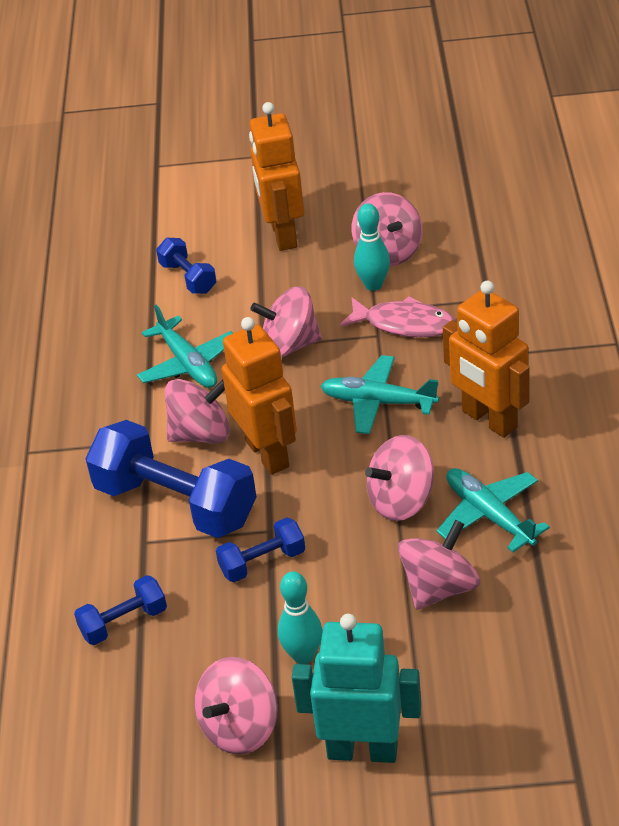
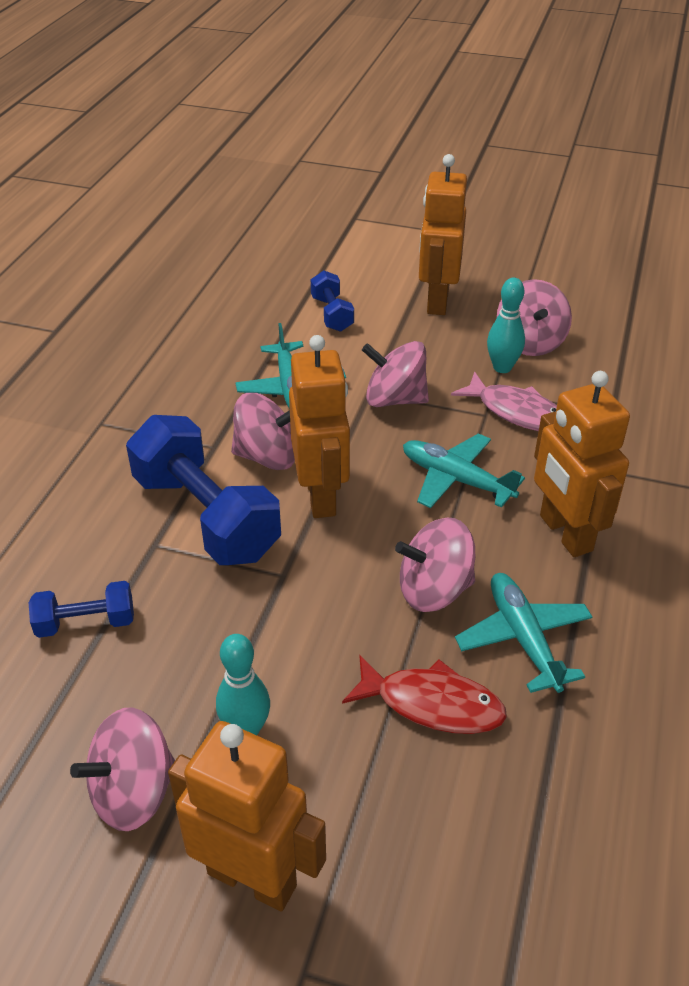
camera: 15 degrees right, 0 degrees up
(262, 562) = (258, 607): blue dumbbell -> none
(362, 750) = (252, 878): turquoise robot -> orange robot
(439, 588) = (432, 704): pink spinning top -> red fish

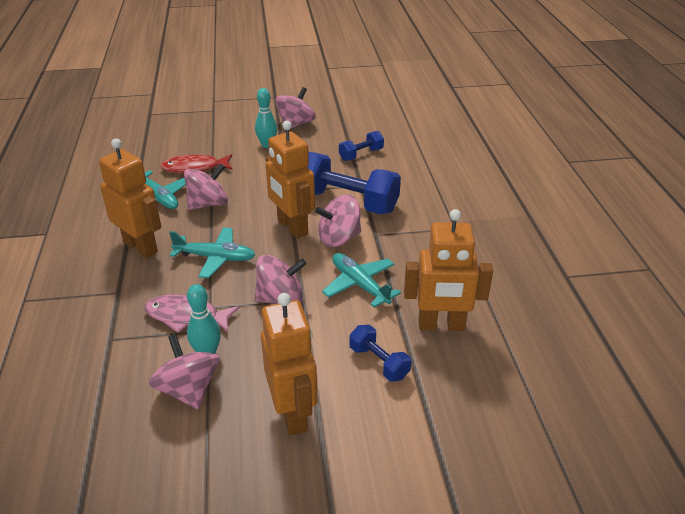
camera: 155 degrees right, 5 degrees down
(252, 878) = (240, 119): orange robot -> orange robot (441, 325)

